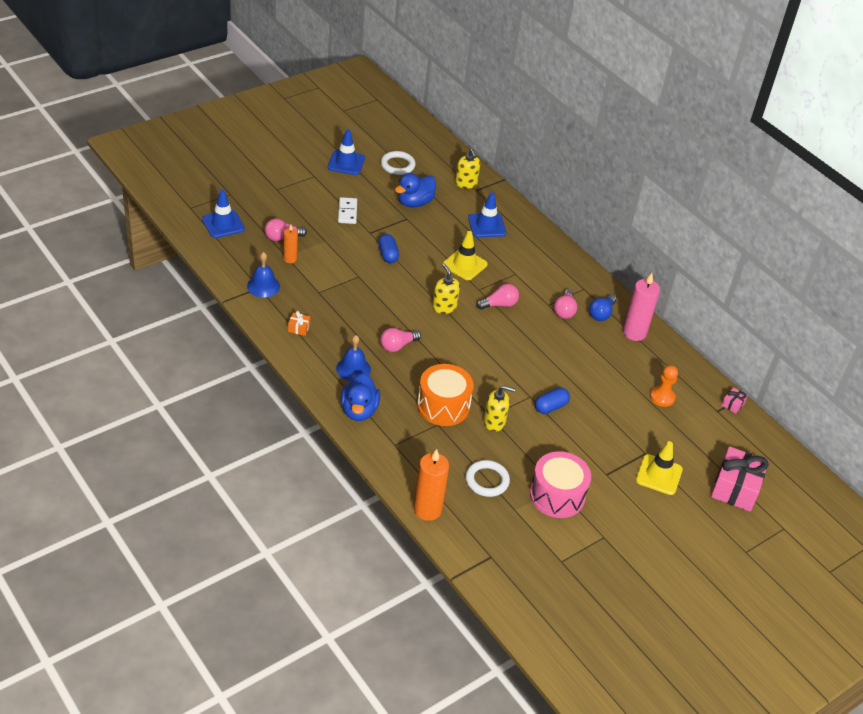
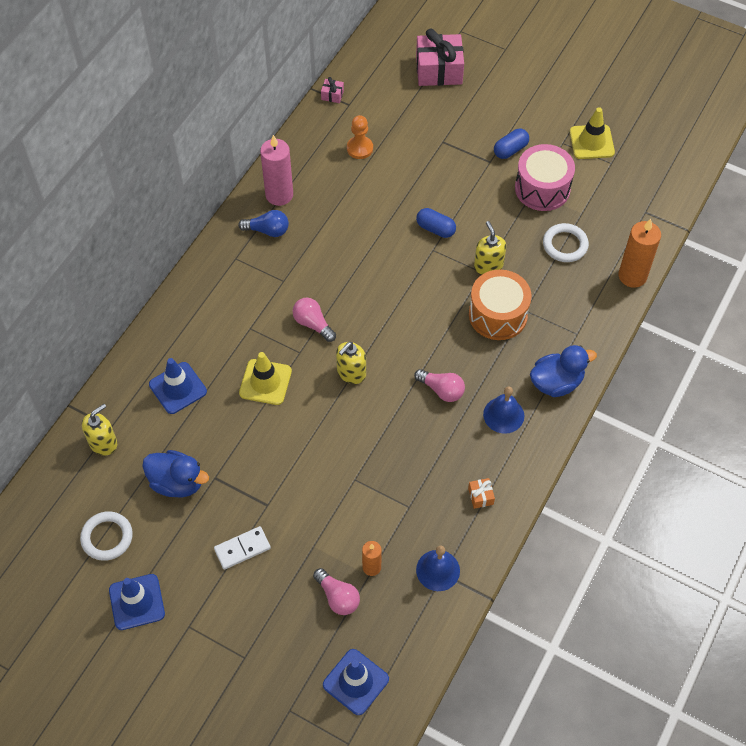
camera: 110 degrees left, 15 degrees up
(388, 255) = (297, 466): blue capsule -> blue capsule (510, 150)
(564, 310) = (283, 263): pink light bulb -> none
(659, 475) = (462, 125): yellow traffic cone -> yellow traffic cone (591, 142)

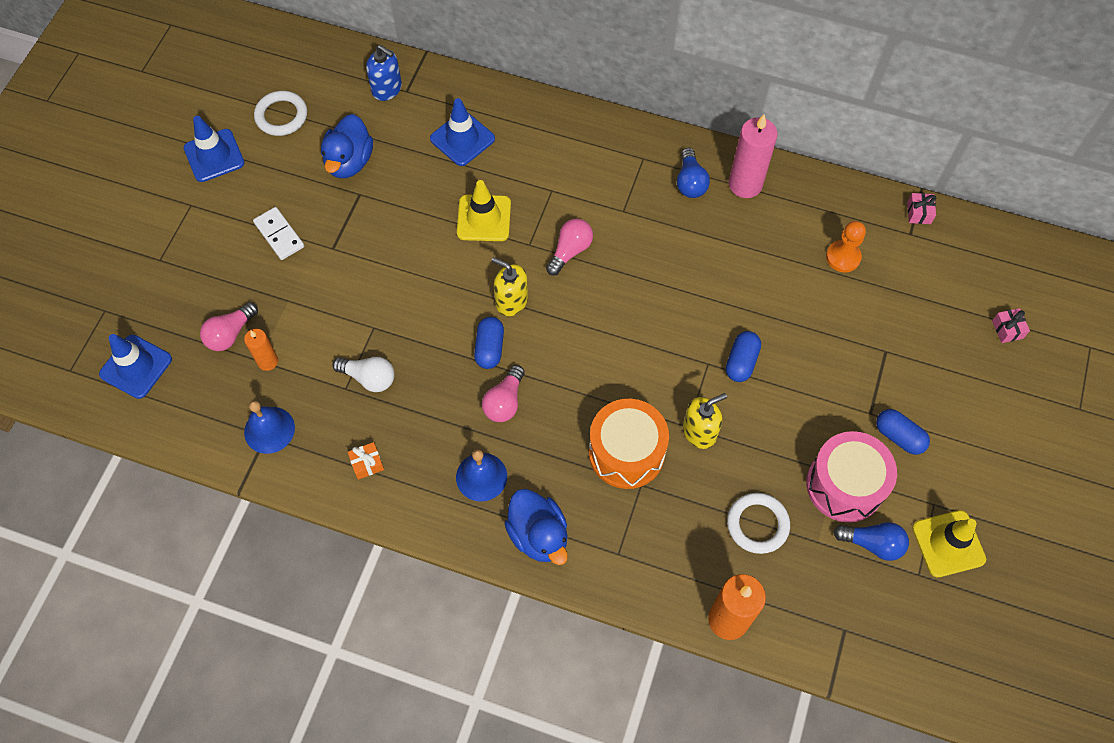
camera: 80 degrees right, 5 degrees up
(103, 443) = (387, 89): yellow soap dispenser -> blue soap dispenser
(391, 394) = (489, 348): none -> blue capsule
(402, 487) = (369, 378): none -> white light bulb
(439, 70) = (1007, 329): pink gift -> pink gift, size x0.43
(586, 183) = (872, 543): none -> blue light bulb

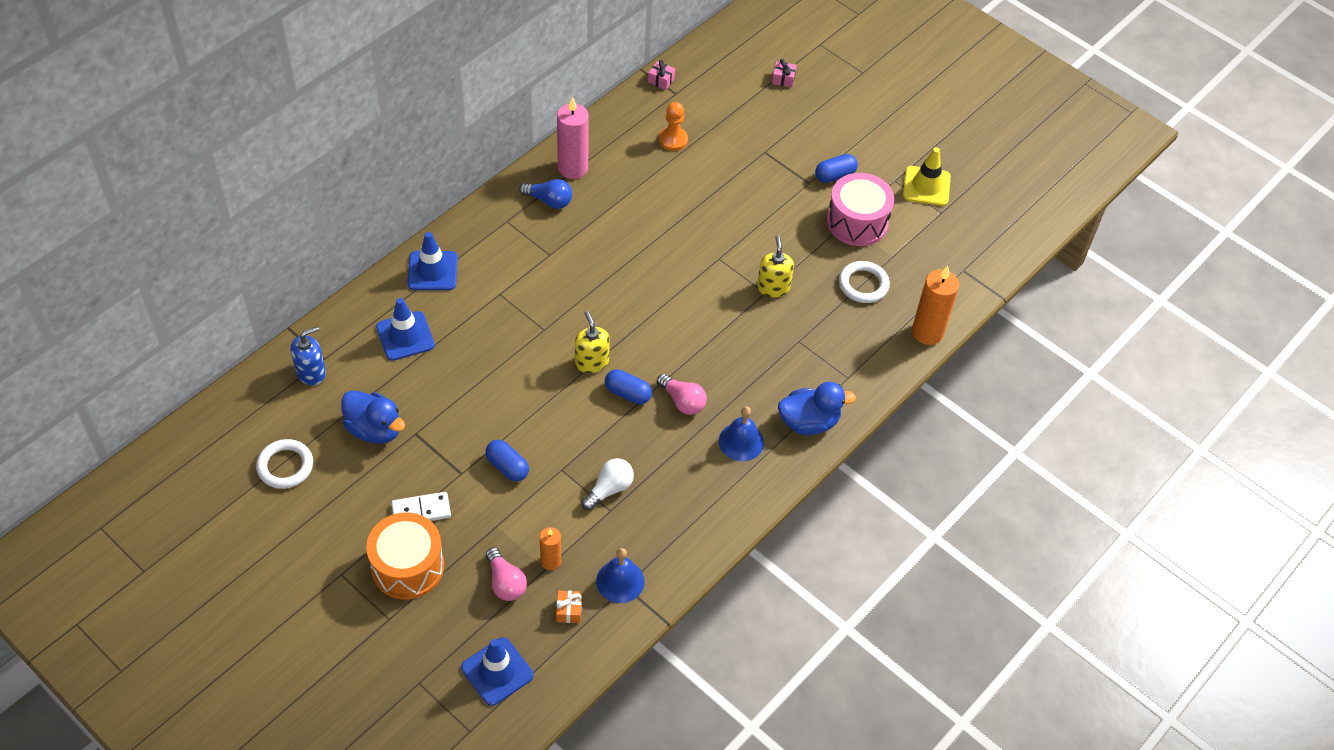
camera: 70 degrees left, 10 degrees down
(214, 156) = (295, 537): blue traffic cone -> blue traffic cone (432, 271)
(367, 464) = (690, 518): orange gift -> orange gift (569, 610)
(484, 218) = (498, 351): yellow traffic cone -> none
(511, 301) = (591, 362): yellow soap dispenser -> yellow soap dispenser turned 105 degrees clockwise
(570, 251) = (567, 304): pink light bulb -> none
(626, 452) = (767, 339): orange drum -> orange drum (407, 566)
(741, 362) = (728, 238): blue capsule -> blue capsule (507, 467)
(872, 543) = (907, 226): blue light bulb -> none

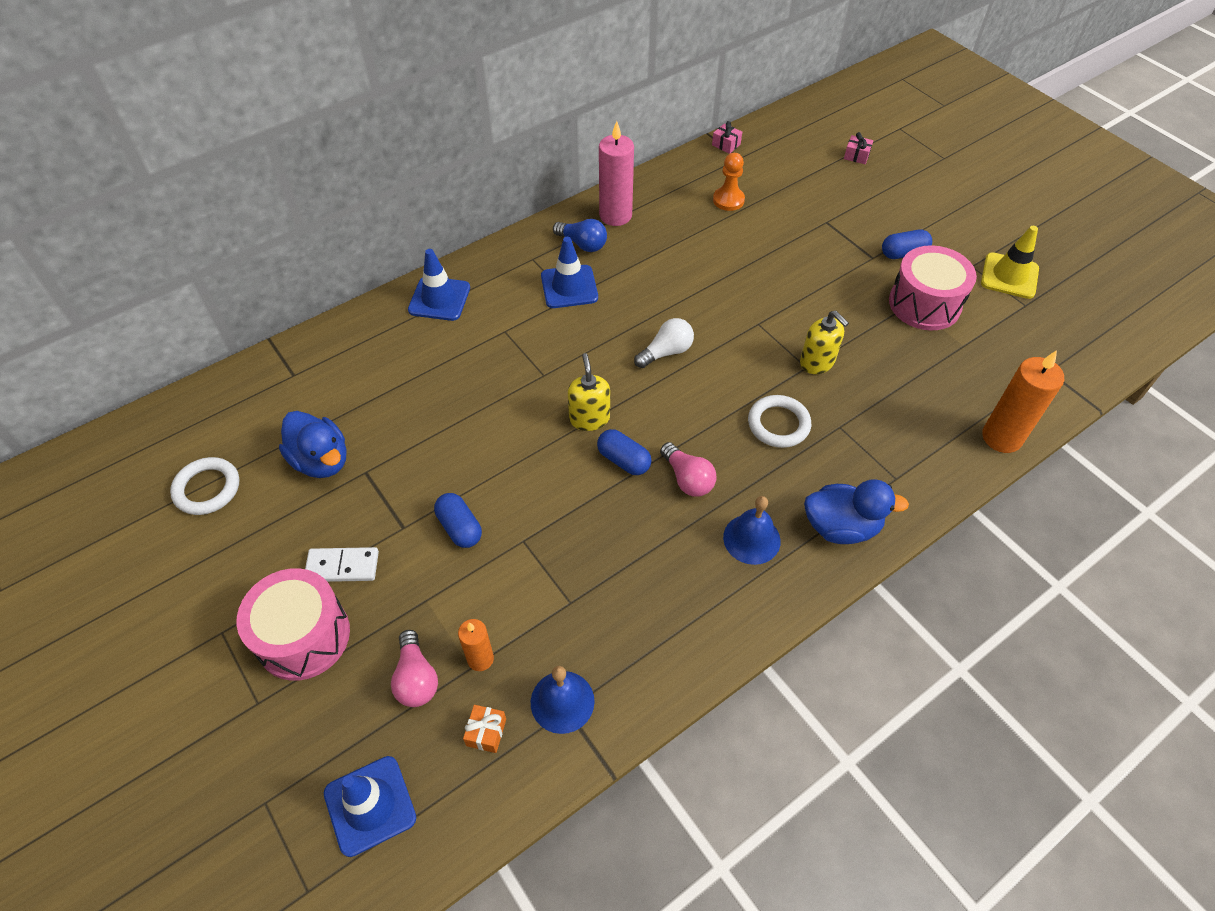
camera: 15 degrees right, 0 degrees up
(311, 372) = (274, 388): blue soap dispenser -> none
(405, 336) = (389, 362): blue traffic cone -> blue traffic cone (569, 287)
(407, 566) = (303, 636): orange drum -> pink drum
(609, 489) = (575, 575): white light bulb -> white light bulb (666, 352)
(773, 287) = (817, 362): yellow soap dispenser -> yellow soap dispenser turned 135 degrees clockwise
(863, 284) = (926, 372): white ring -> white ring (778, 424)

